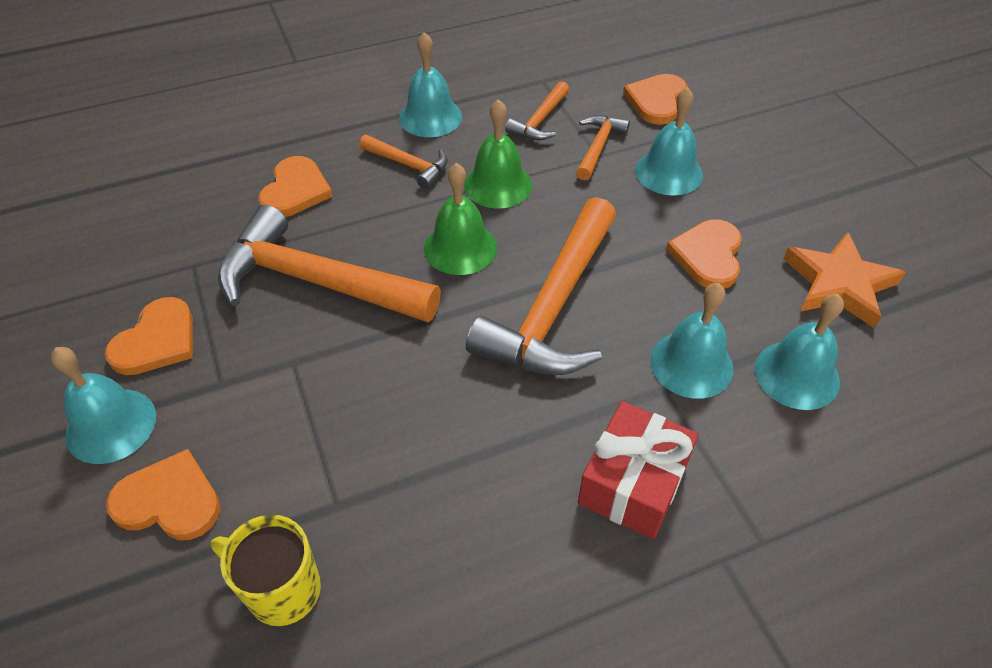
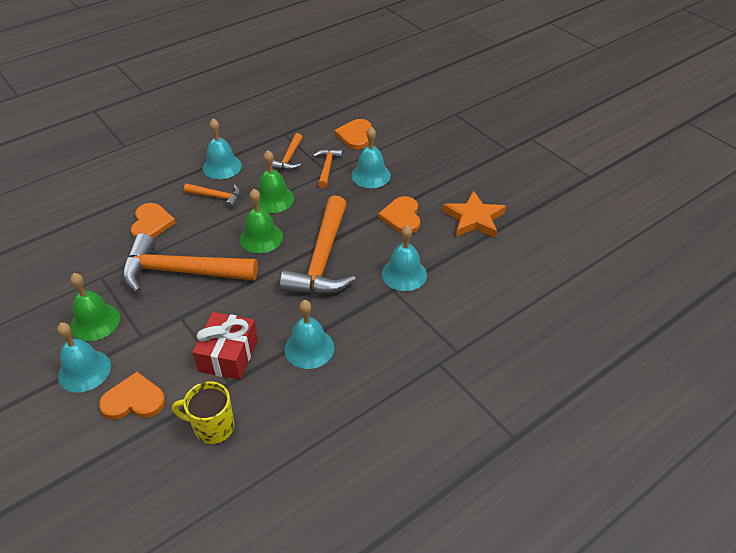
camera: 15 degrees left, 5 degrees down
(157, 341) = (95, 322): orange heart -> green bell
(633, 483) = (386, 337): red gift -> red gift (228, 355)
(797, 374) = (459, 268): turquoise bell -> turquoise bell (309, 348)

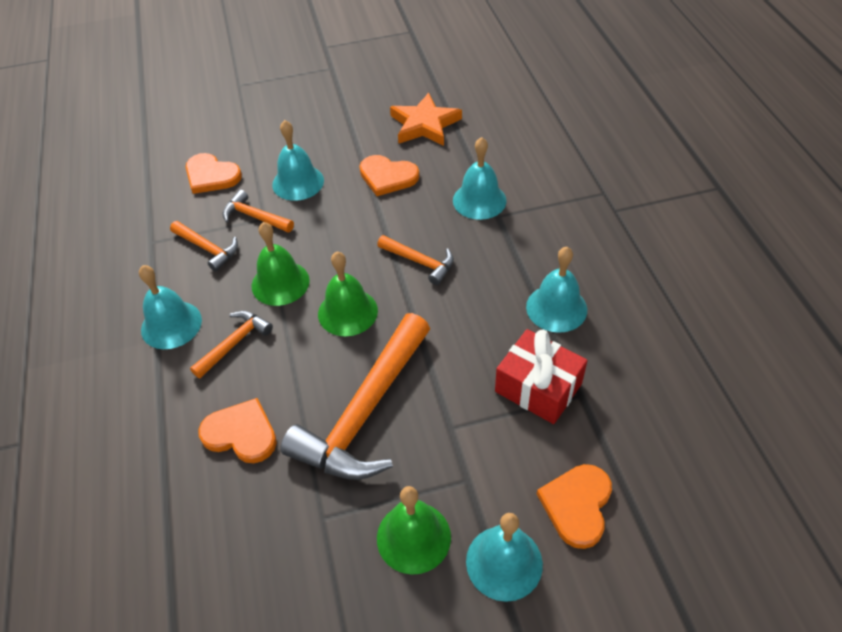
camera: 65 degrees left, 5 degrees up
(213, 427) = (644, 425): yellow mug -> none
(322, 259) = (420, 262): orange hammer -> orange hammer, size x0.48

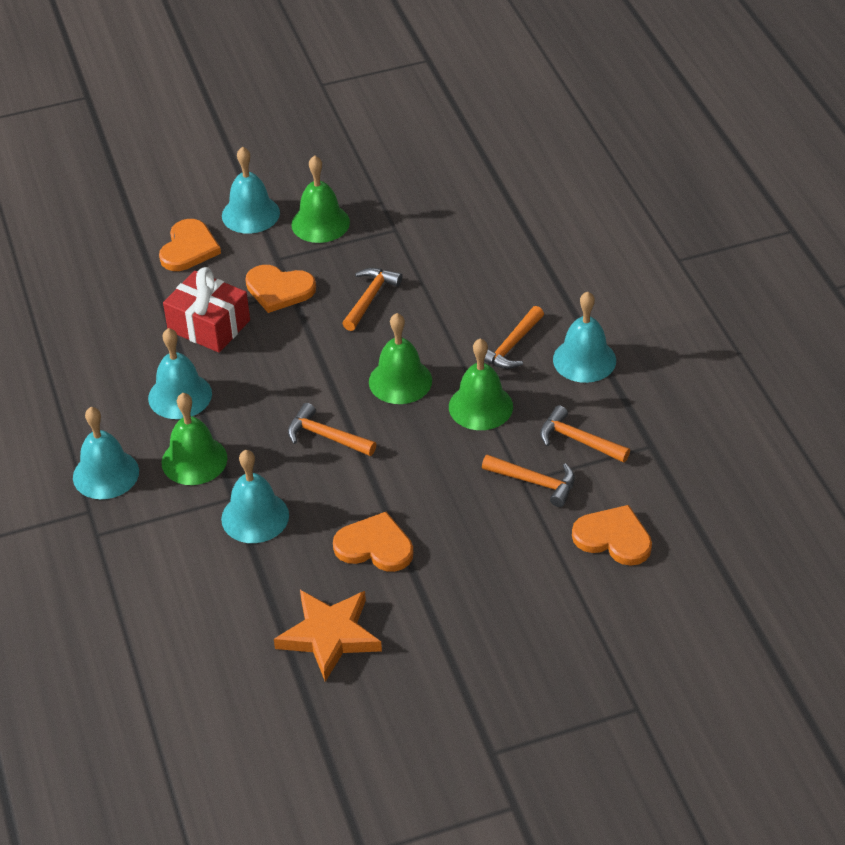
camera: 175 degrees right, 5 degrees down
(241, 433) = (479, 277): orange heart -> orange heart (279, 289)
(298, 182) = (493, 533): turquoise bell -> turquoise bell (106, 474)
(364, 412) = (370, 298): orange hammer -> orange hammer, size x0.48
(534, 247) = (194, 460): none -> green bell

